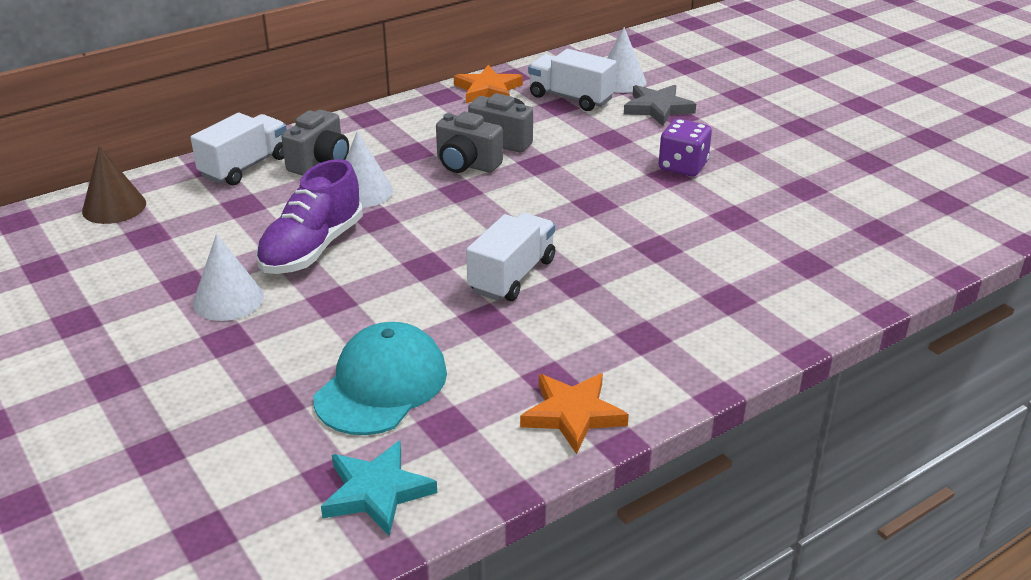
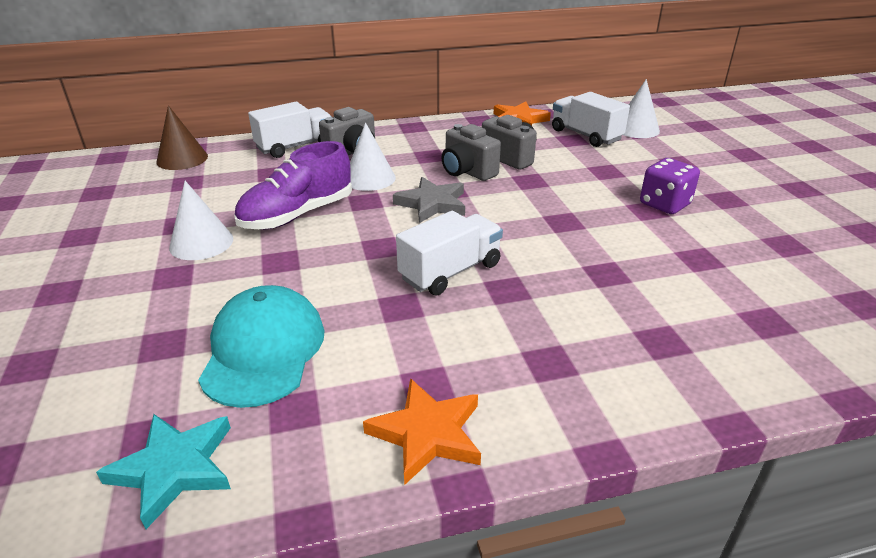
camera: 20 degrees right, 0 degrees up
(381, 385) = (263, 350): turquoise cap -> turquoise cap turned 45 degrees counterclockwise
(658, 108) = (661, 154): grey star -> grey star (432, 204)

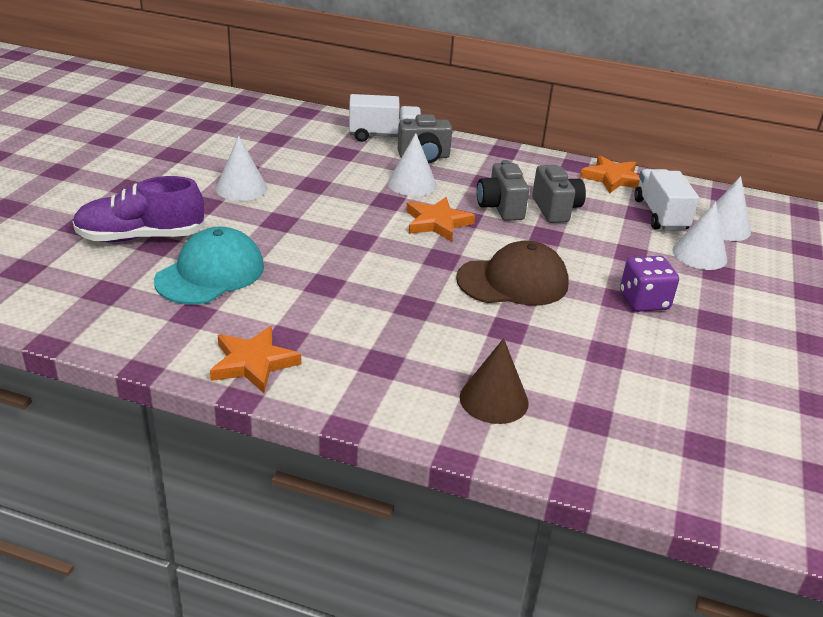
camera: 30 degrees right, 0 degrees up
(174, 468) = (104, 313): turquoise star -> none
(182, 159) = (289, 118): brown cone -> brown cone (494, 400)
(297, 215) = (326, 193): purple shoe -> purple shoe (140, 237)
(432, 204) = (437, 223): grey star -> orange star
(450, 272) = (388, 277): white truck -> none
(556, 229) = (513, 281): none -> brown cap
(649, 154) = (699, 255): none -> white cone

